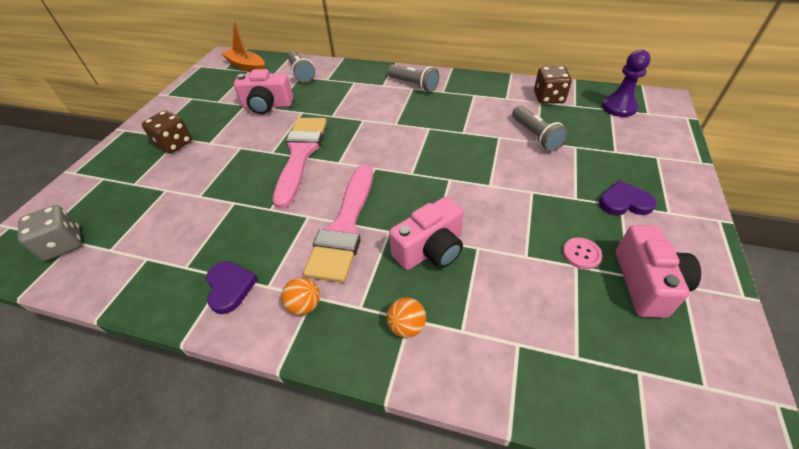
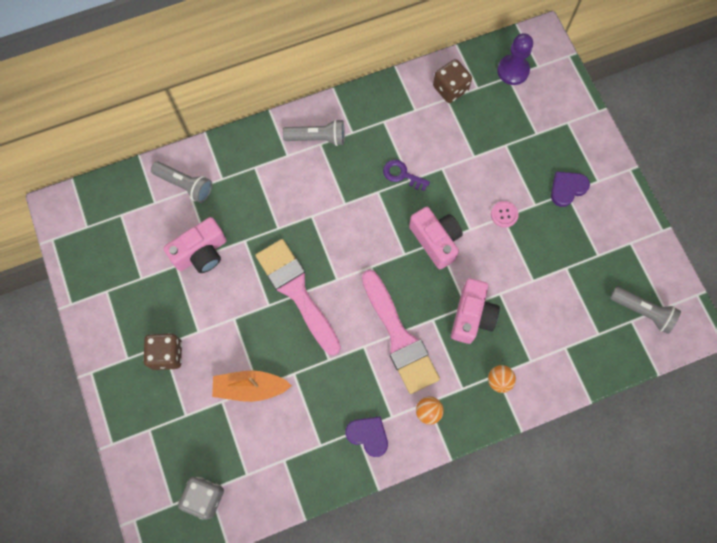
camera: 40 degrees left, 25 degrees up
(246, 66) = (110, 209): orange boat -> orange boat (250, 387)
(459, 127) = (402, 175): none -> purple key
(535, 136) = (470, 150): grey flashlight -> grey flashlight (643, 312)
(581, 254) = (564, 256): pink button -> pink button (504, 214)
(646, 283) = (610, 255): pink camera -> pink camera (436, 241)

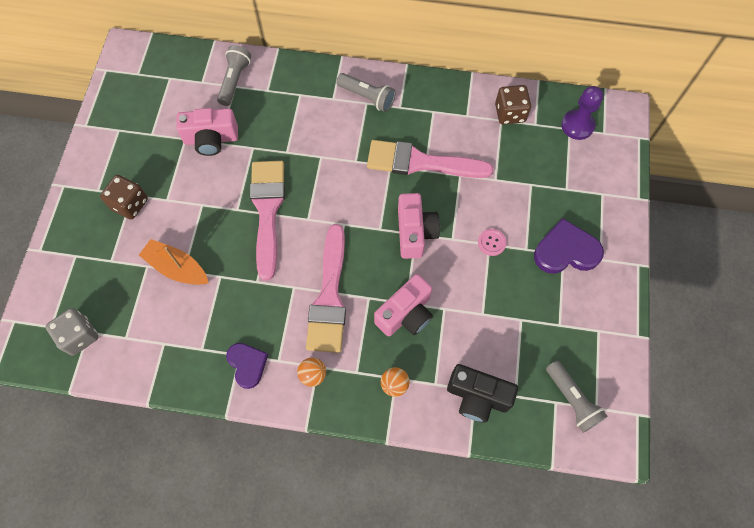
camera: 30 degrees right, 5 degrees down
(185, 185) = (235, 80): grey flashlight -> grey flashlight turned 135 degrees counterclockwise
(402, 175) = (420, 162): purple key -> pink brush
(567, 188) = (566, 251): purple heart -> purple heart, size x1.52
(570, 352) = (477, 397): none -> black camera

